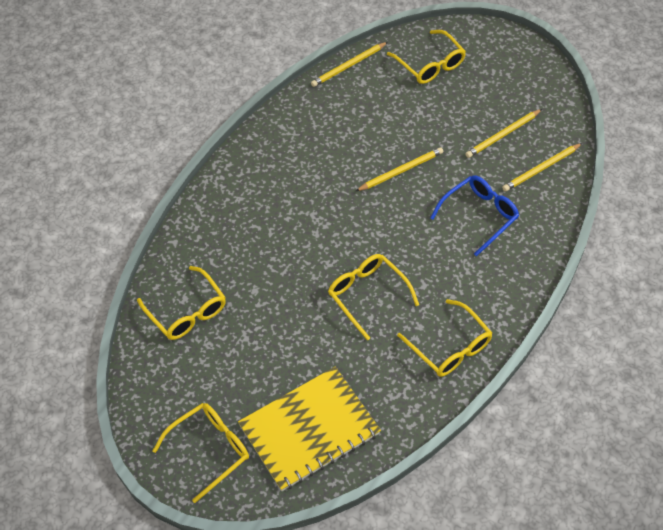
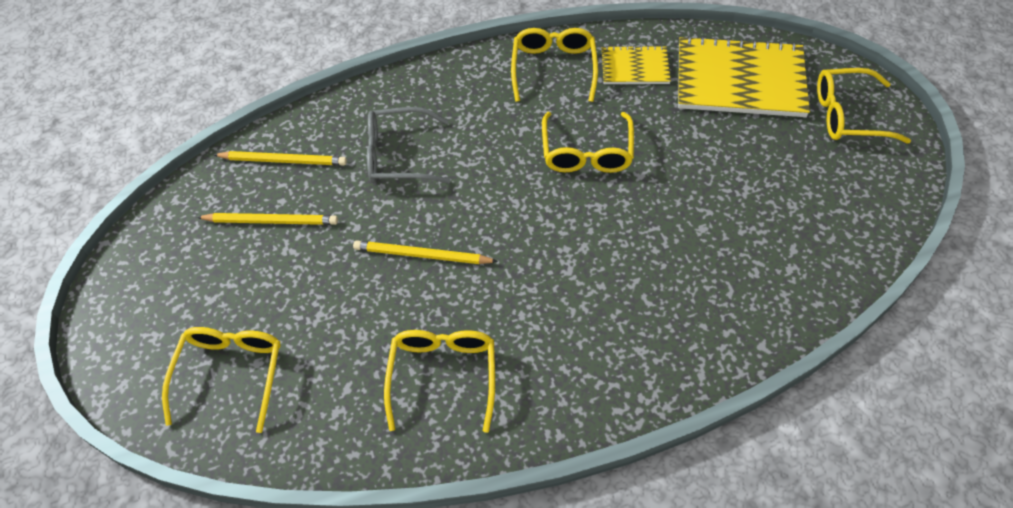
camera: 140 degrees left, 0 degrees up
(187, 312) = (796, 251): yellow glasses -> yellow glasses (443, 374)
(348, 66) = (327, 454): yellow pencil -> none
(394, 388) = (635, 67): none -> yellow notebook
(480, 215) = (397, 156): blue glasses -> grey glasses

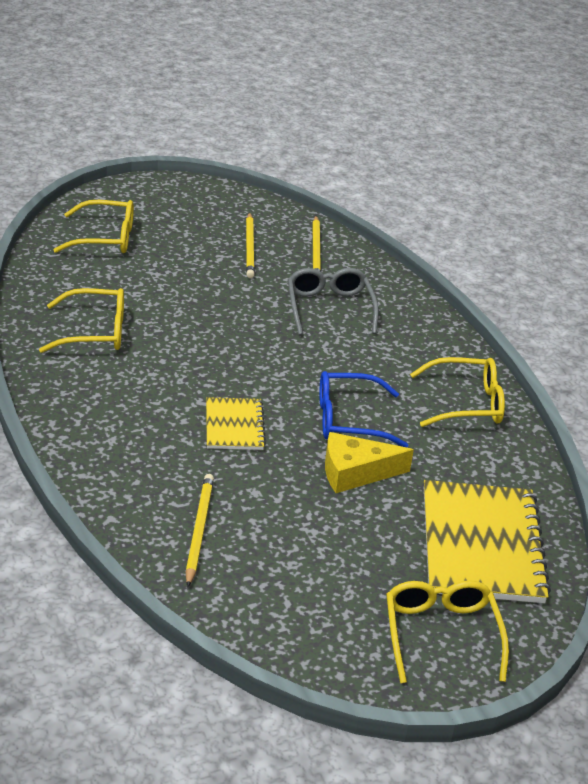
camera: 80 degrees right, 20 degrees down
(422, 255) = (216, 321): yellow pencil -> yellow pencil (199, 530)
(587, 153) = (348, 420): yellow glasses -> blue glasses
(635, 67) = (483, 461): yellow notebook -> yellow notebook (234, 426)
(663, 153) = (355, 472): none -> yellow cheese

